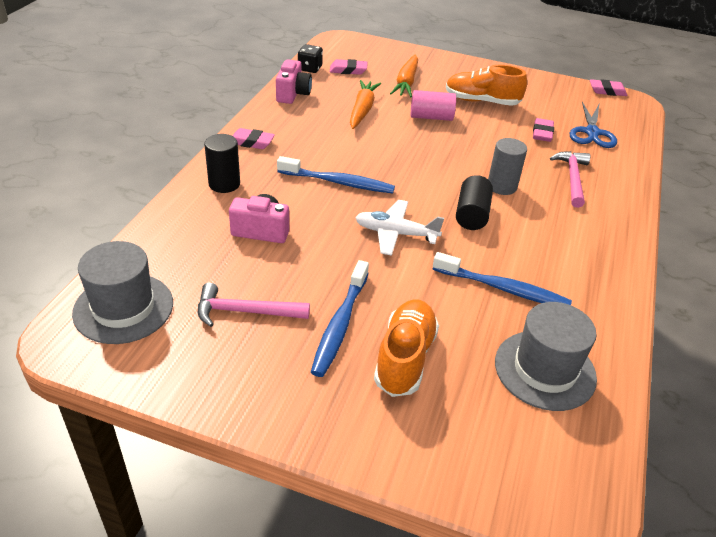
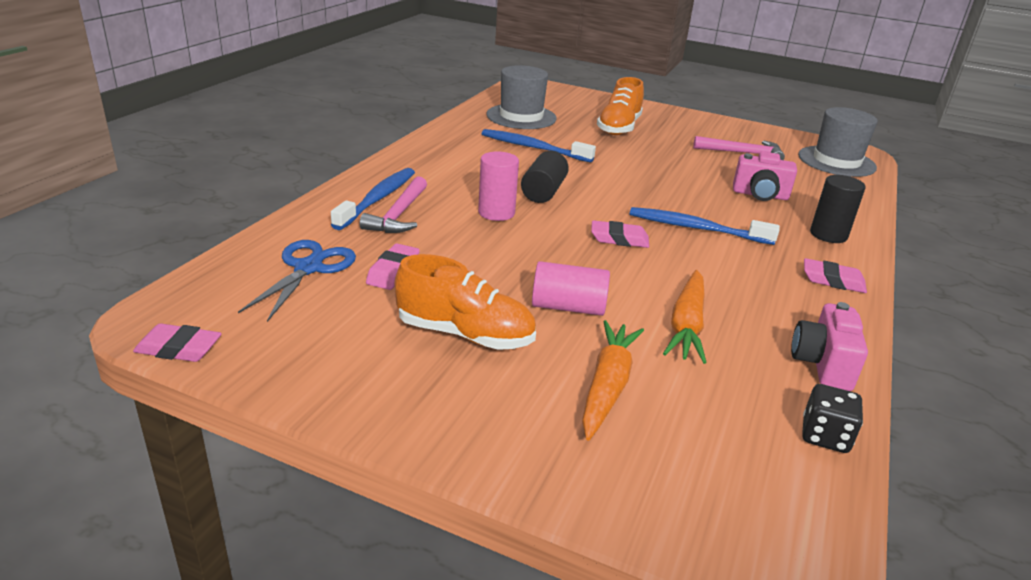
camera: 175 degrees left, 10 degrees down
(340, 324) = (668, 143): blue toothbrush -> blue toothbrush (377, 199)
(348, 70) = (738, 428): pink eraser -> pink eraser (619, 239)
(395, 233) = (626, 184): white plane -> none
(502, 186) = (496, 213): grey cylinder -> pink cylinder

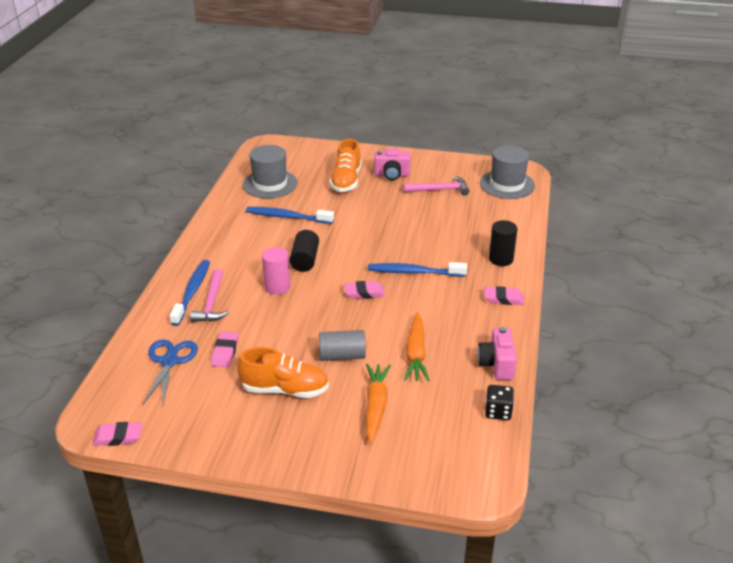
camera: 10 degrees left, 5 degrees up
(568, 307) = (342, 356): pink cylinder -> grey cylinder
(760, 195) = (454, 231): pink camera -> pink camera (392, 175)

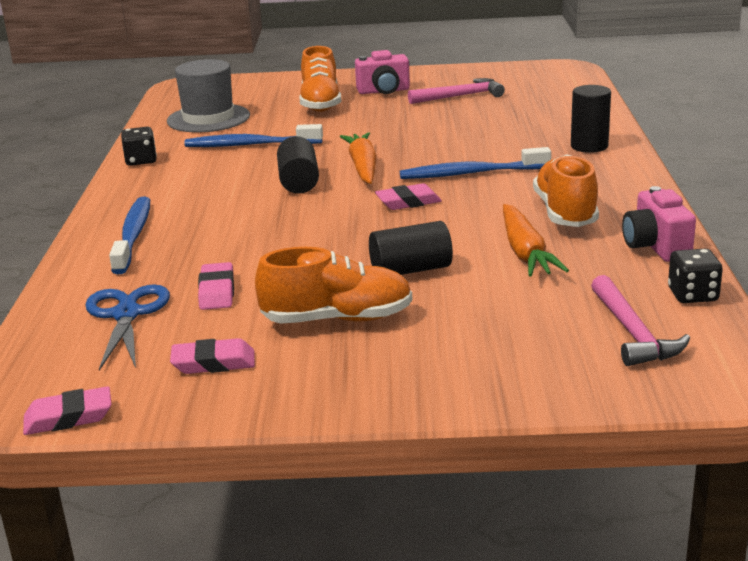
camera: 10 degrees left, 10 degrees down
(211, 303) = (171, 243): pink hammer -> pink hammer (632, 333)
(216, 220) = (141, 161): none -> black dice
(277, 287) = (269, 213): pink cylinder -> none
(342, 356) = (411, 270): grey cylinder -> black cylinder
(375, 406) = (497, 317): orange carrot -> orange carrot (363, 167)
(456, 322) = (565, 213): none -> orange shoe
(503, 299) = (619, 182): pink eraser -> pink eraser (213, 363)
(507, 184) = (551, 81): grey hat -> none

